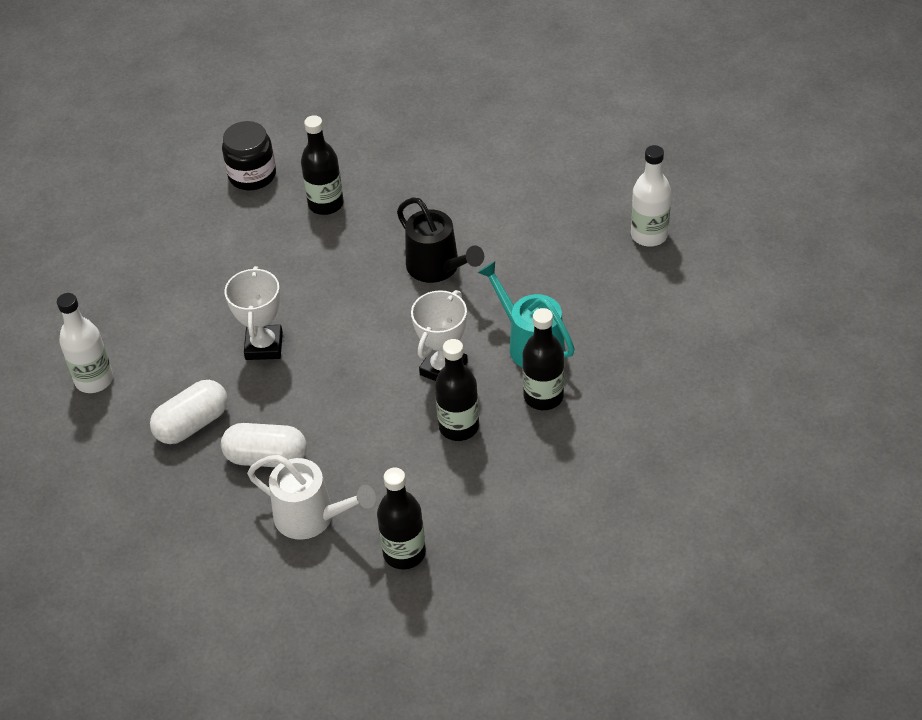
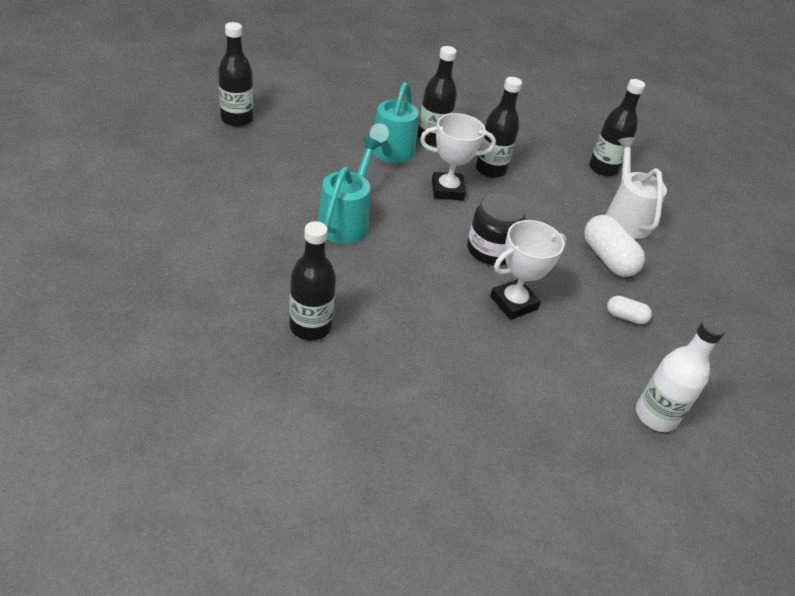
camera: 130 degrees left, 5 degrees down
(192, 424) = (625, 317): white capsule -> white capsule, size x0.54
(252, 175) = (300, 413): black jar -> black jar (490, 250)
(438, 267) = (346, 221): black watering can -> turquoise watering can
(649, 235) = (237, 119): white bottle -> black bottle

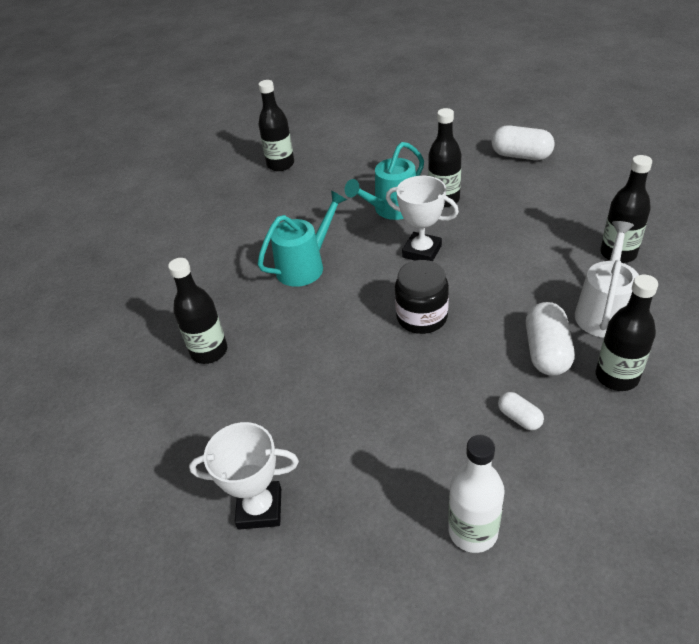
camera: 40 degrees right, 0 degrees up
(470, 91) = (521, 156): none -> white capsule
(490, 170) = (482, 238): black bottle -> black bottle (616, 377)
(513, 303) = (405, 374): white trophy -> white trophy (260, 508)

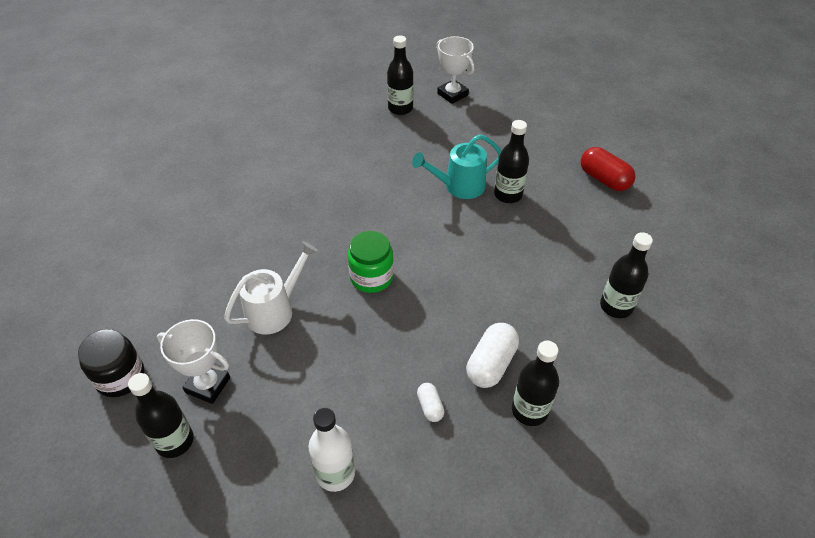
camera: 20 degrees right, 5 degrees up
(209, 351) = (248, 250): black bottle -> black bottle (175, 441)
(305, 266) = (360, 209): turquoise watering can -> none
(365, 323) = (371, 277): none -> green jar
(422, 251) = (456, 235): white trophy -> white trophy (452, 94)
(422, 317) = (417, 291): black jar -> black jar (120, 377)
(521, 156) = (604, 179): white capsule -> red capsule
(603, 311) = (563, 351): white watering can -> white watering can (275, 310)

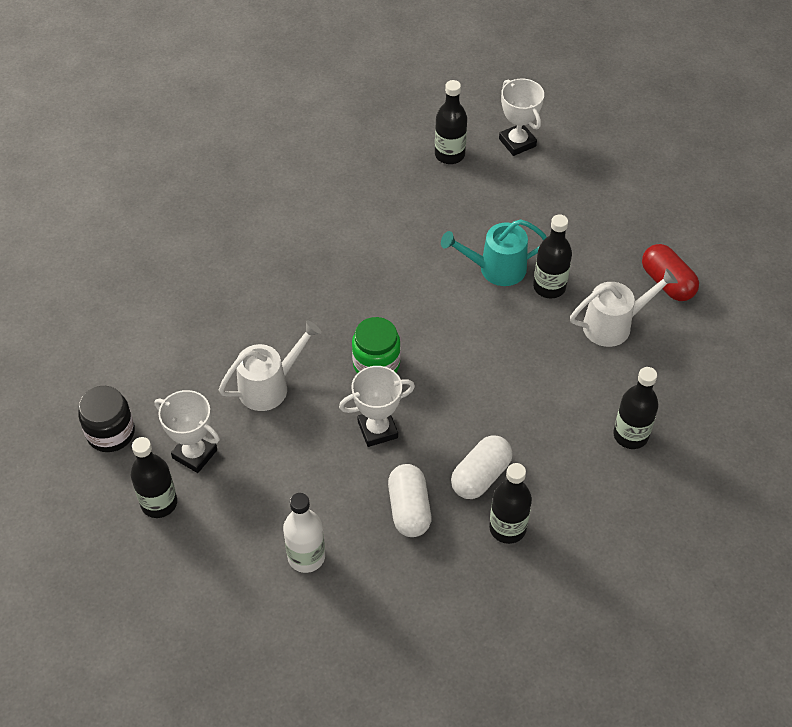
camera: 10 degrees right, 5 degrees up
(384, 335) = (377, 429): none -> white trophy
(430, 407) = (409, 509): white capsule -> white capsule, size x1.85
(571, 217) = (613, 325): none -> white watering can

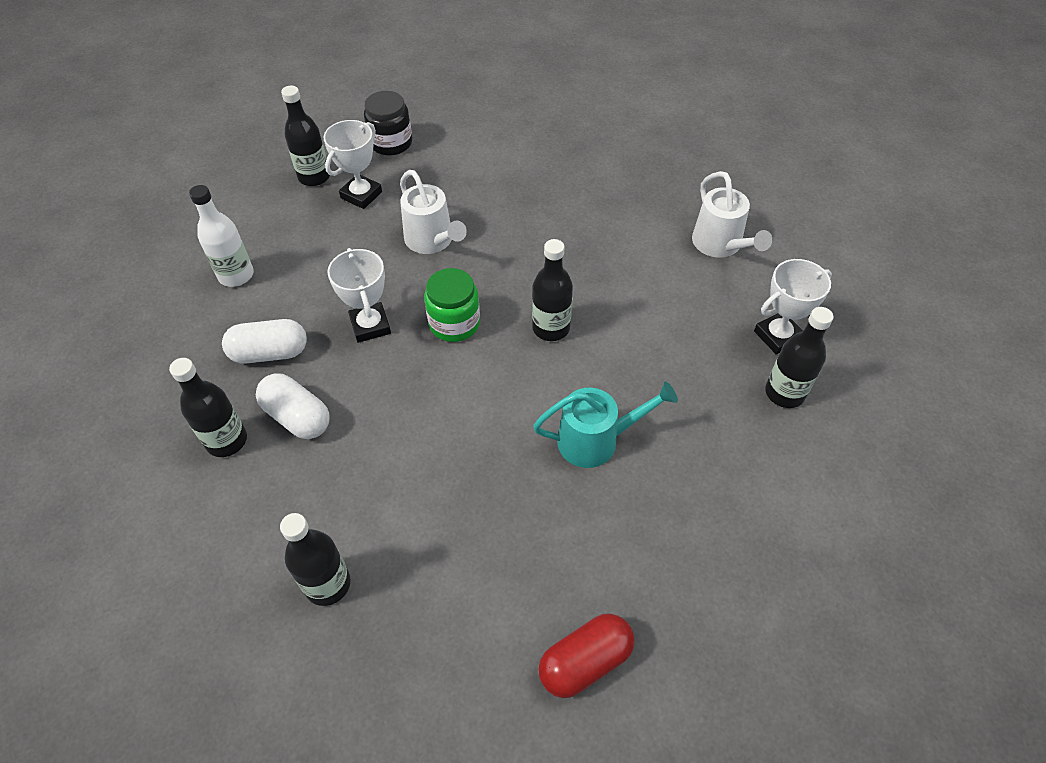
camera: 90 degrees right, 0 degrees up
(496, 269) = (596, 440): turquoise watering can -> turquoise watering can turned 90 degrees clockwise
(517, 142) = (827, 473): white trophy -> white trophy (778, 336)
(549, 287) = (569, 500): black bottle -> black bottle (551, 328)
(613, 325) = (506, 578): white watering can -> white watering can (720, 245)

